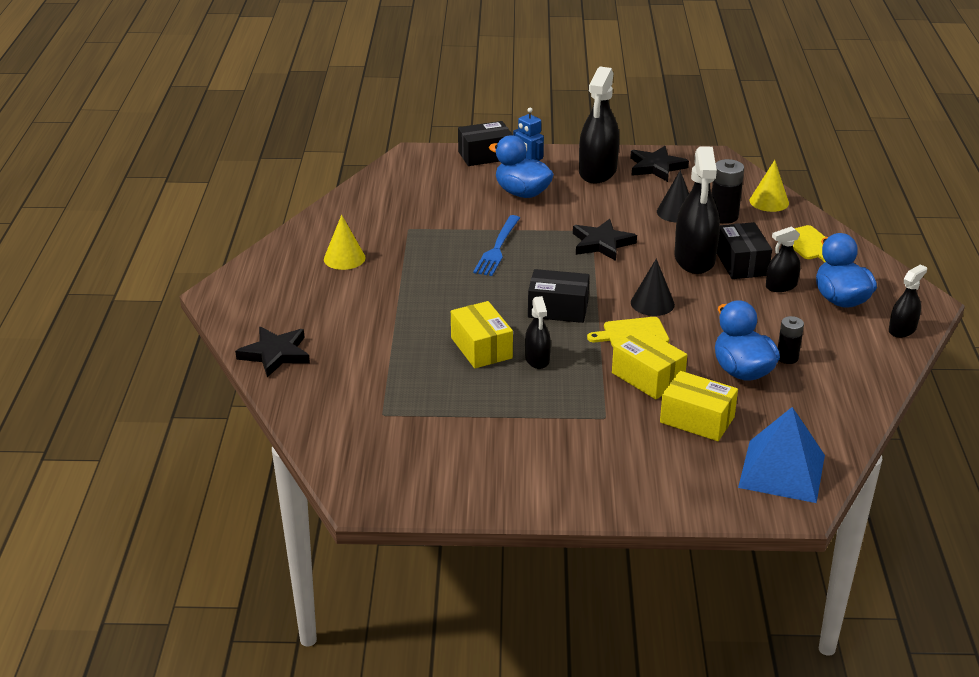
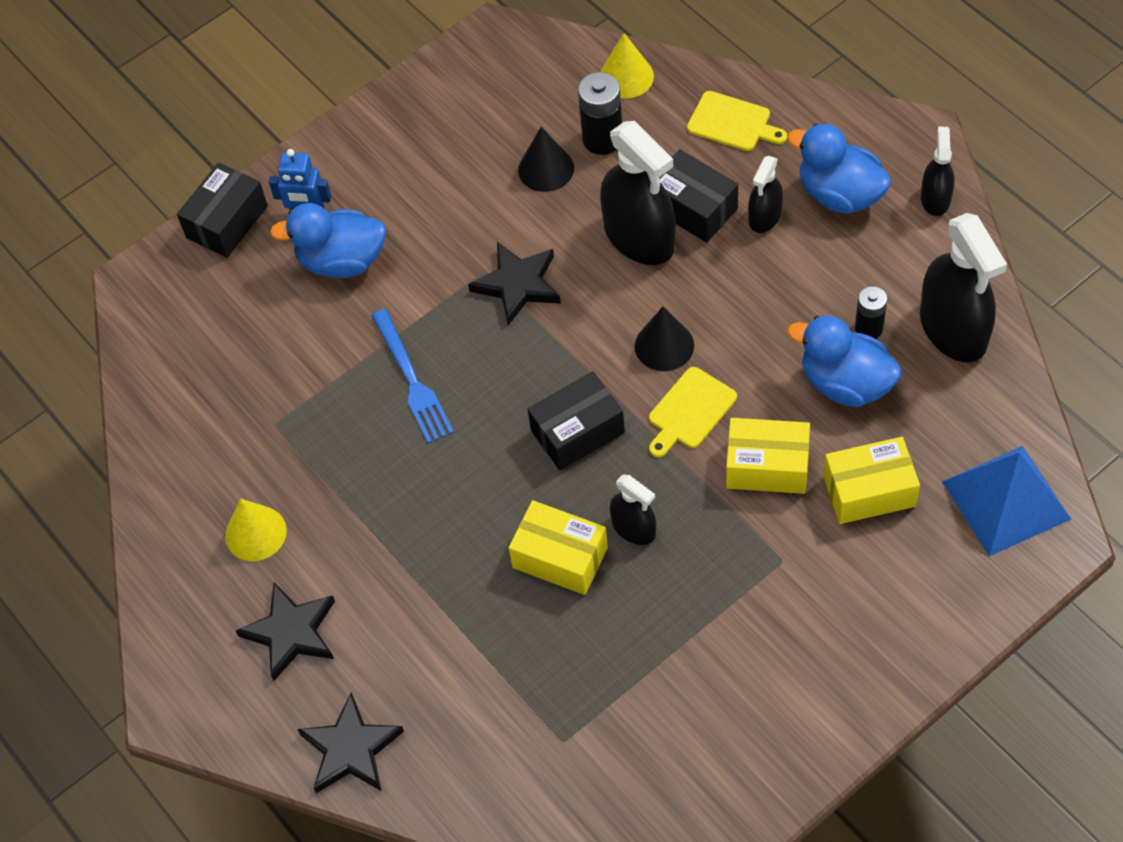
camera: 35 degrees left, 25 degrees up
(597, 171) = (389, 157): black spray bottle -> black spray bottle (953, 329)
(656, 167) = (448, 100): black star -> black star (291, 632)

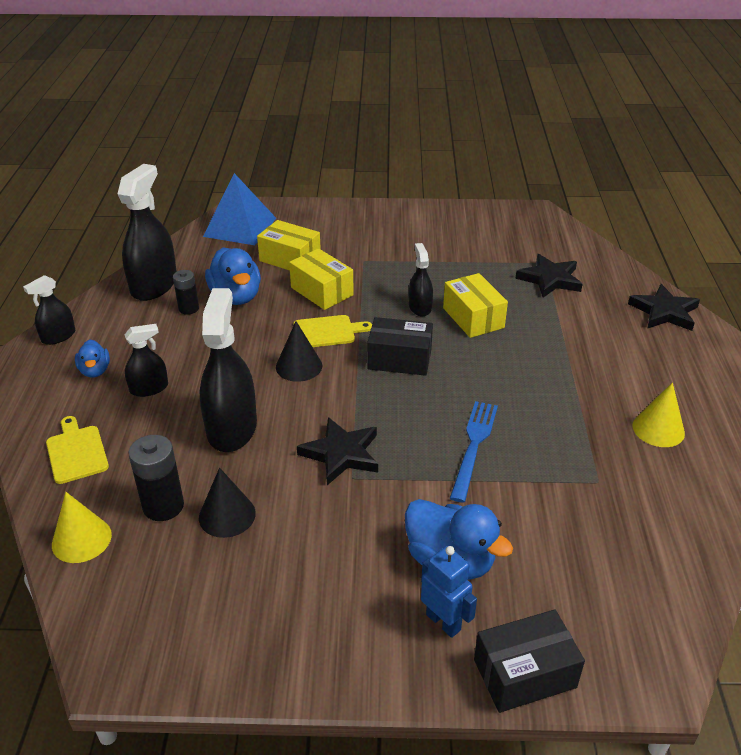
camera: 145 degrees left, 20 degrees down
(291, 632) = (667, 371): black star -> black star (550, 279)
(693, 208) = (178, 421): black box -> none
(839, 194) = (95, 371): blue duck -> blue duck, size x0.56

